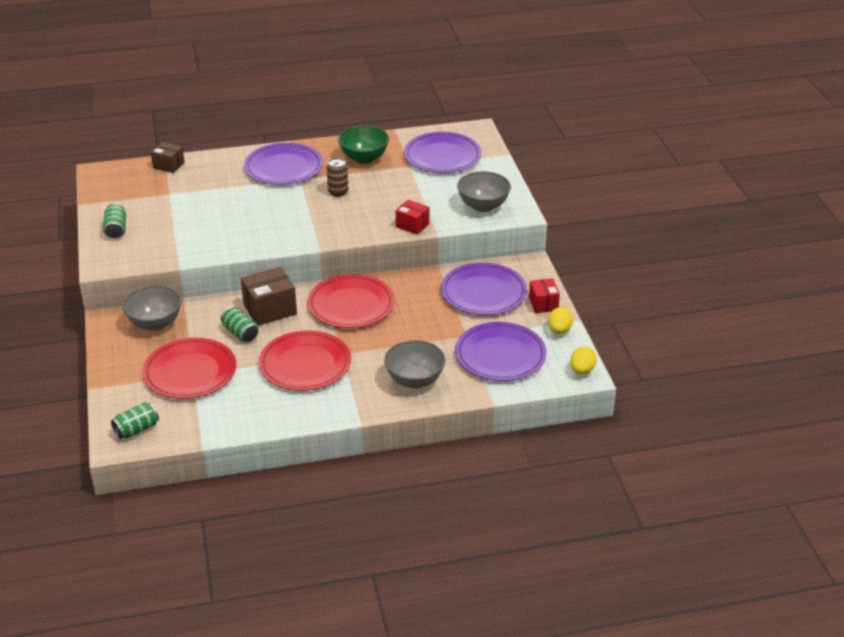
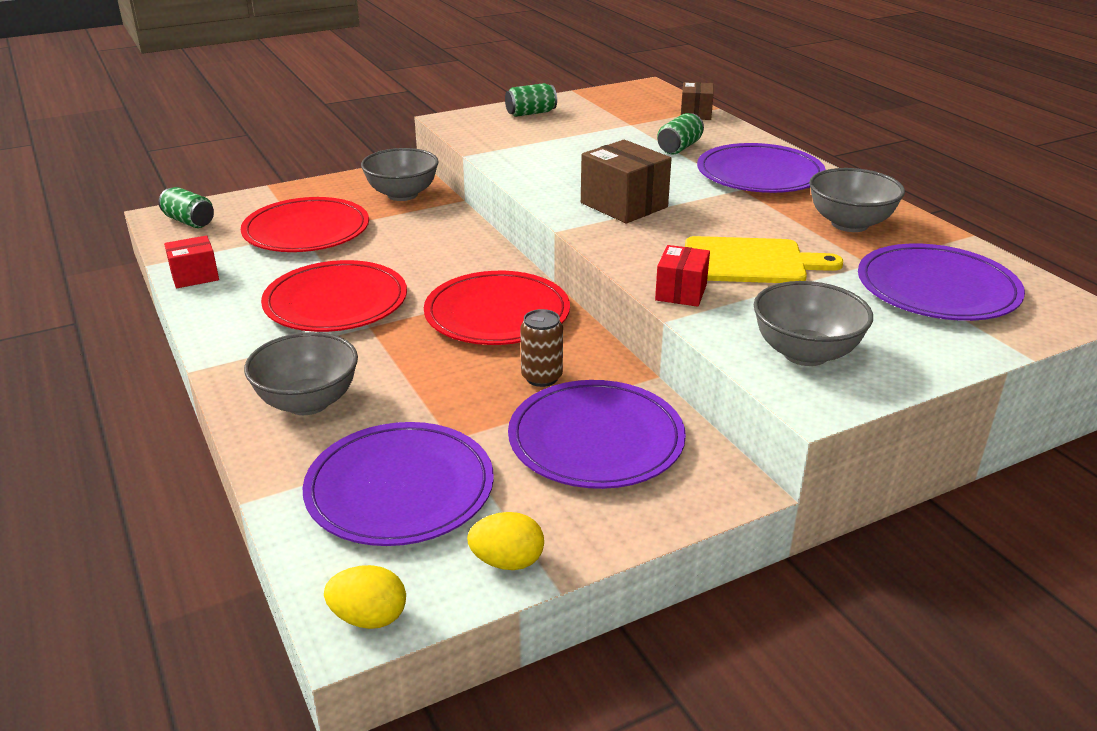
camera: 75 degrees right, 5 degrees down
(240, 333) = (397, 246): green can -> green can (679, 147)
(270, 309) = (460, 256): brown box -> brown box (624, 205)
(338, 192) = (730, 219): brown can -> brown can (541, 377)
(364, 158) = (849, 224): green bowl -> grey bowl
(390, 198) = (750, 262): none -> yellow cutting board
(543, 304) = (595, 525): red box -> red box (195, 276)

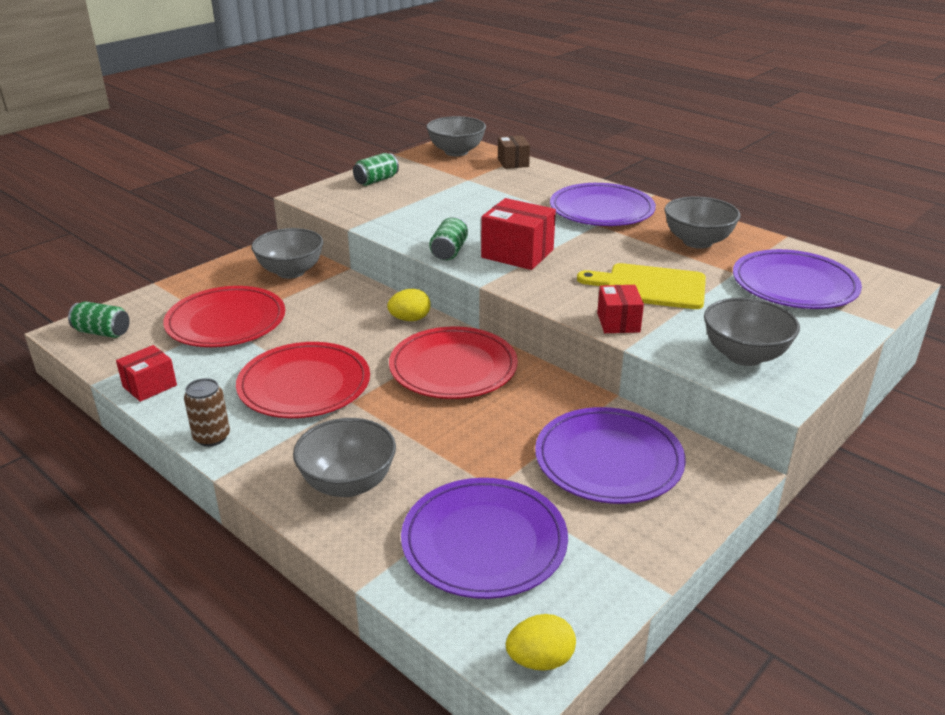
camera: 20 degrees left, 0 degrees up
(507, 561) = (614, 580): yellow egg -> yellow egg (410, 319)
(541, 377) = (529, 416): brown can -> brown can (212, 437)
(624, 205) = (517, 254): brown box -> red box
(640, 96) = (456, 152): none -> grey bowl
(679, 147) = (522, 195): green can -> green can (449, 251)
(750, 262) = (650, 286): yellow cutting board -> yellow cutting board turned 150 degrees counterclockwise

